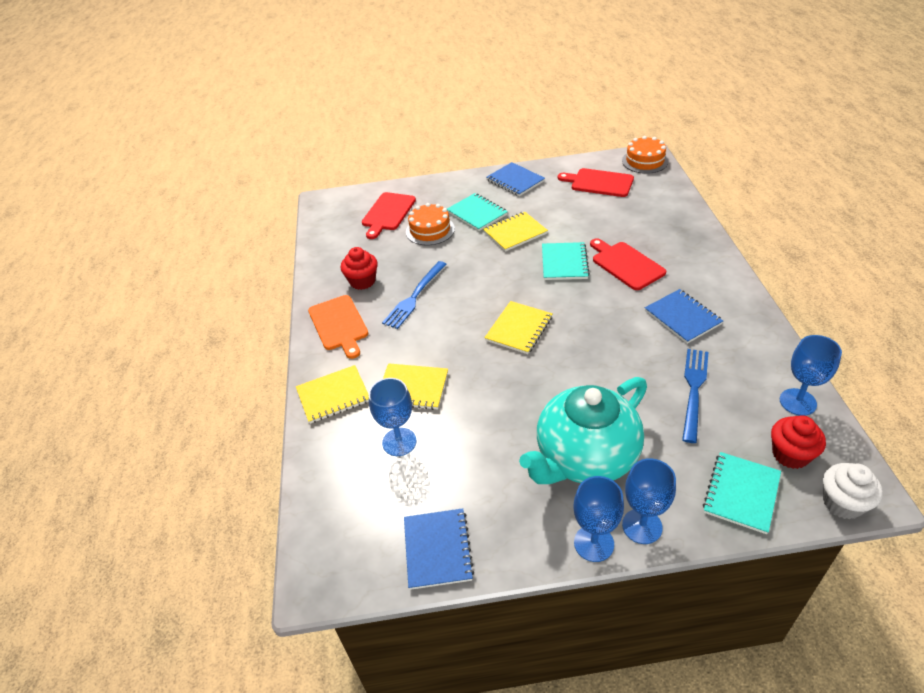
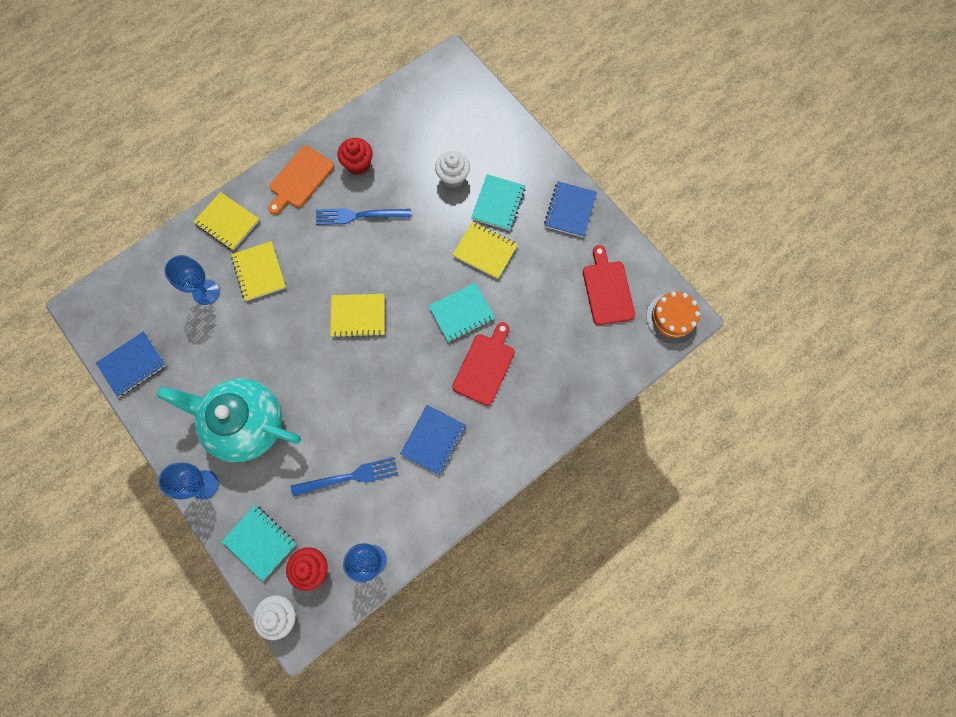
camera: 55 degrees right, 30 degrees up
(388, 213) = (460, 127): red cutting board -> none
(430, 230) = (453, 177): orange cake -> white cupcake
(594, 543) = (177, 459): blue goblet -> none
(741, 493) = (260, 542): turquoise notebook -> turquoise notebook turned 45 degrees clockwise

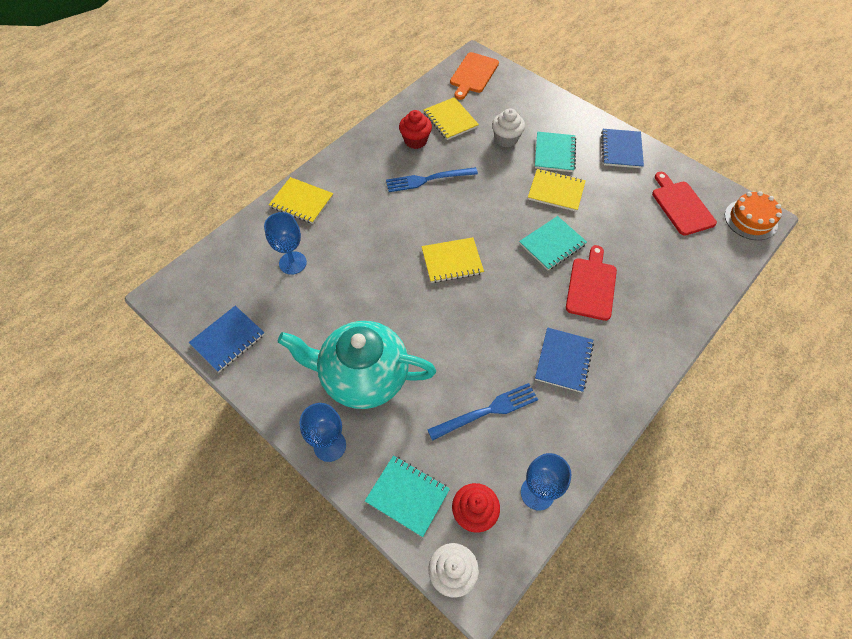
camera: 10 degrees left, 15 degrees down
(259, 272) = (343, 238): yellow notebook -> yellow notebook (450, 120)
(300, 179) = (364, 159): orange cutting board -> orange cutting board (473, 74)

